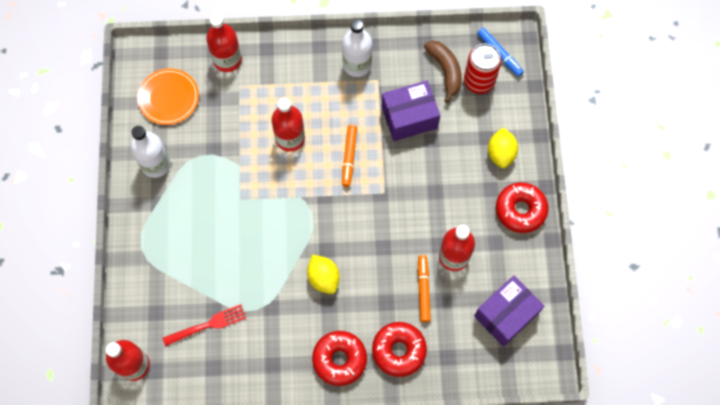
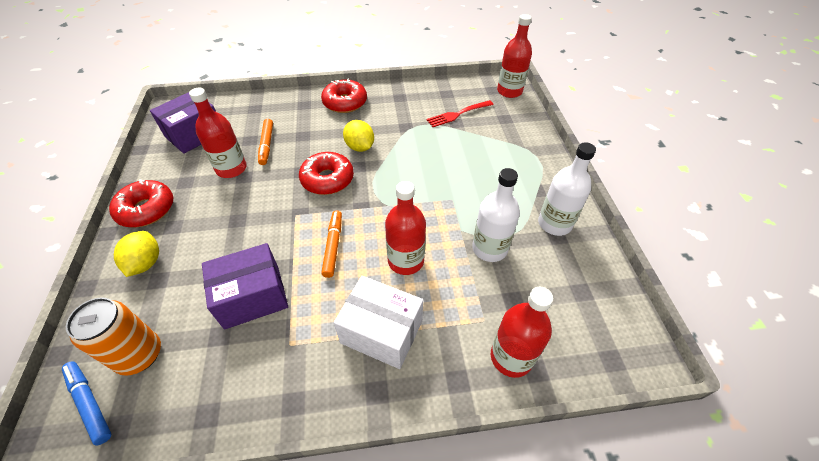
camera: 175 degrees right, 20 degrees down
(168, 98) = (572, 297): orange plate -> none
(313, 83) = (381, 332): none -> white box
(357, 64) = (318, 366): white bottle -> white bottle (489, 248)
(399, 350) = (295, 109): red donut -> red donut (327, 179)
(445, 71) = (185, 367): brown banana -> none
(479, 81) = (140, 355): red can -> orange can

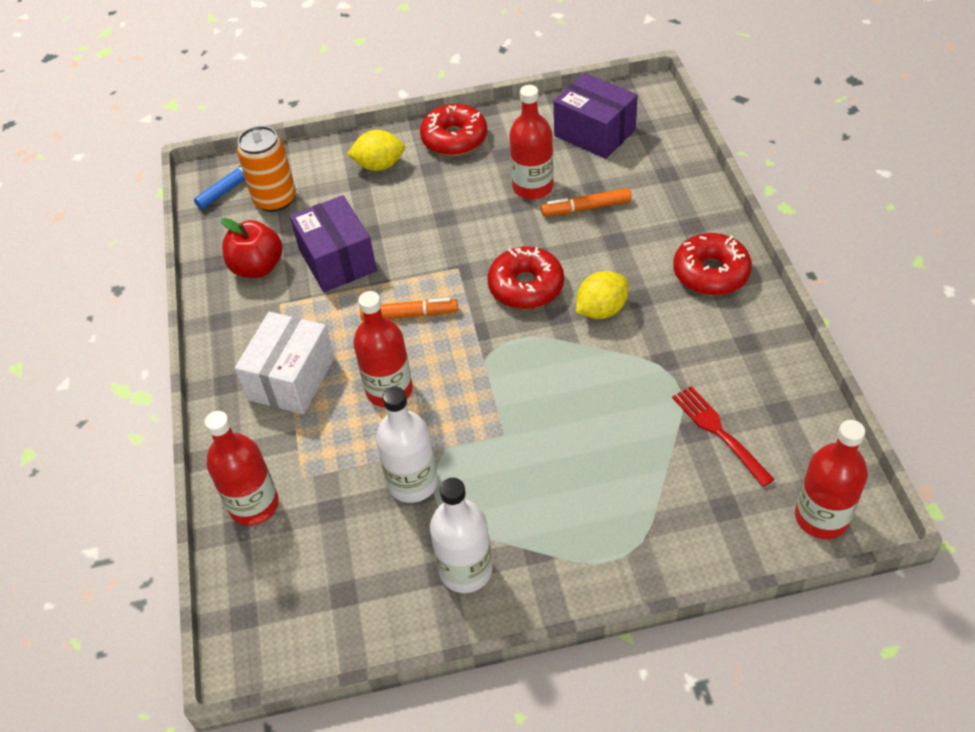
camera: 90 degrees right, 0 degrees up
(232, 368) = (257, 267): none -> red apple

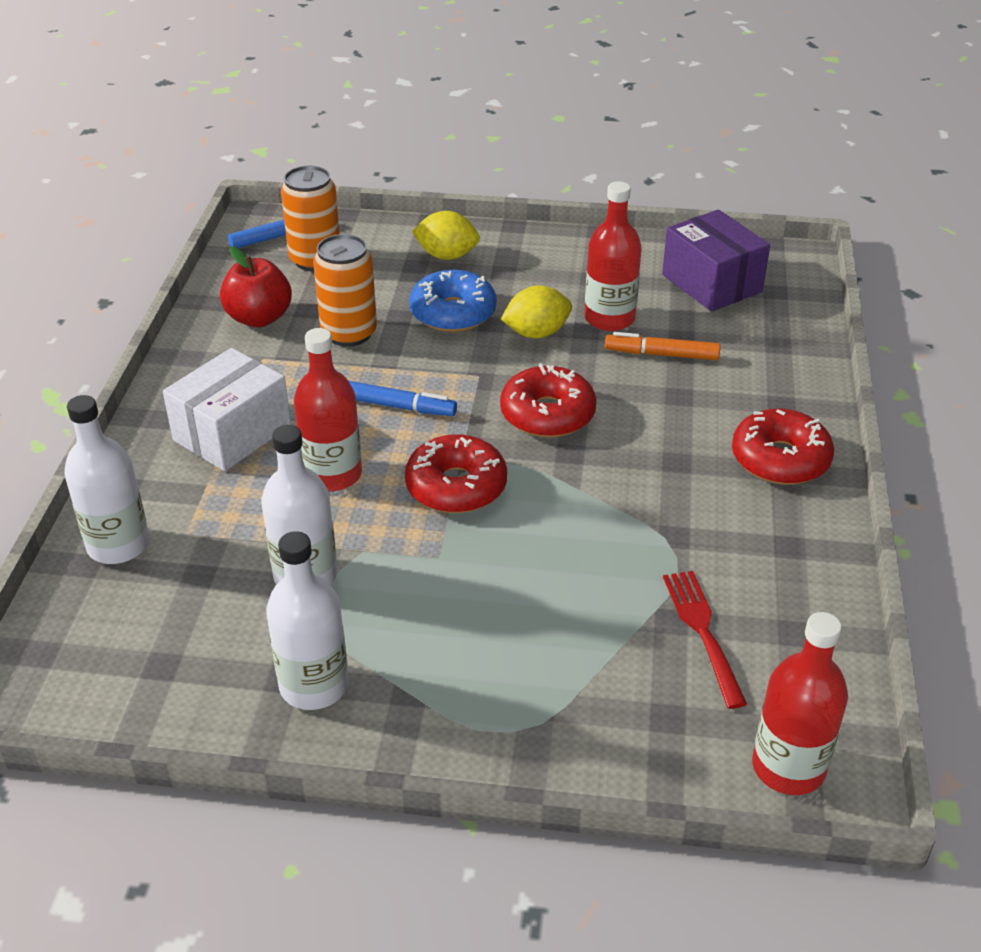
camera: 15 degrees right, 10 degrees down
(254, 505) = (118, 545): red bottle -> white bottle
(337, 260) = (349, 333): purple box -> orange can
(409, 314) = (397, 406): orange marker -> blue marker
(410, 217) = (453, 313): none -> blue donut
(454, 138) = (545, 250): red donut -> red donut (456, 486)
(601, 310) = (624, 462): yellow lemon -> yellow lemon (536, 333)

